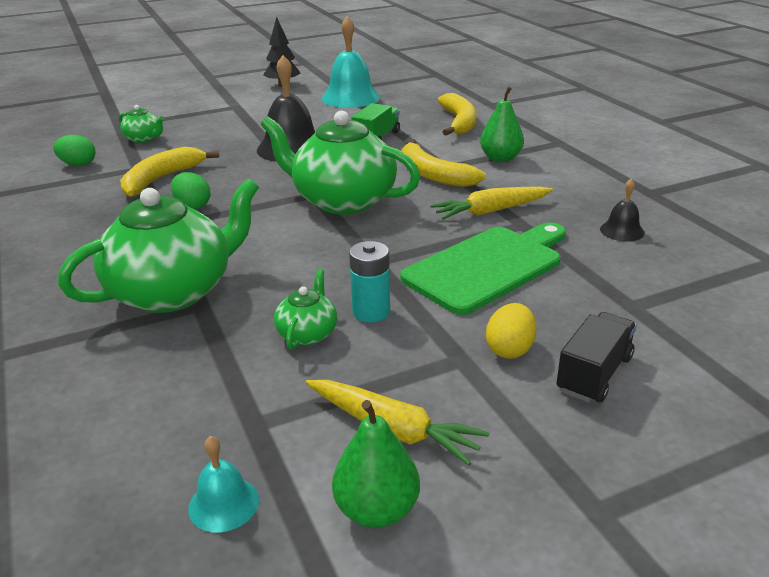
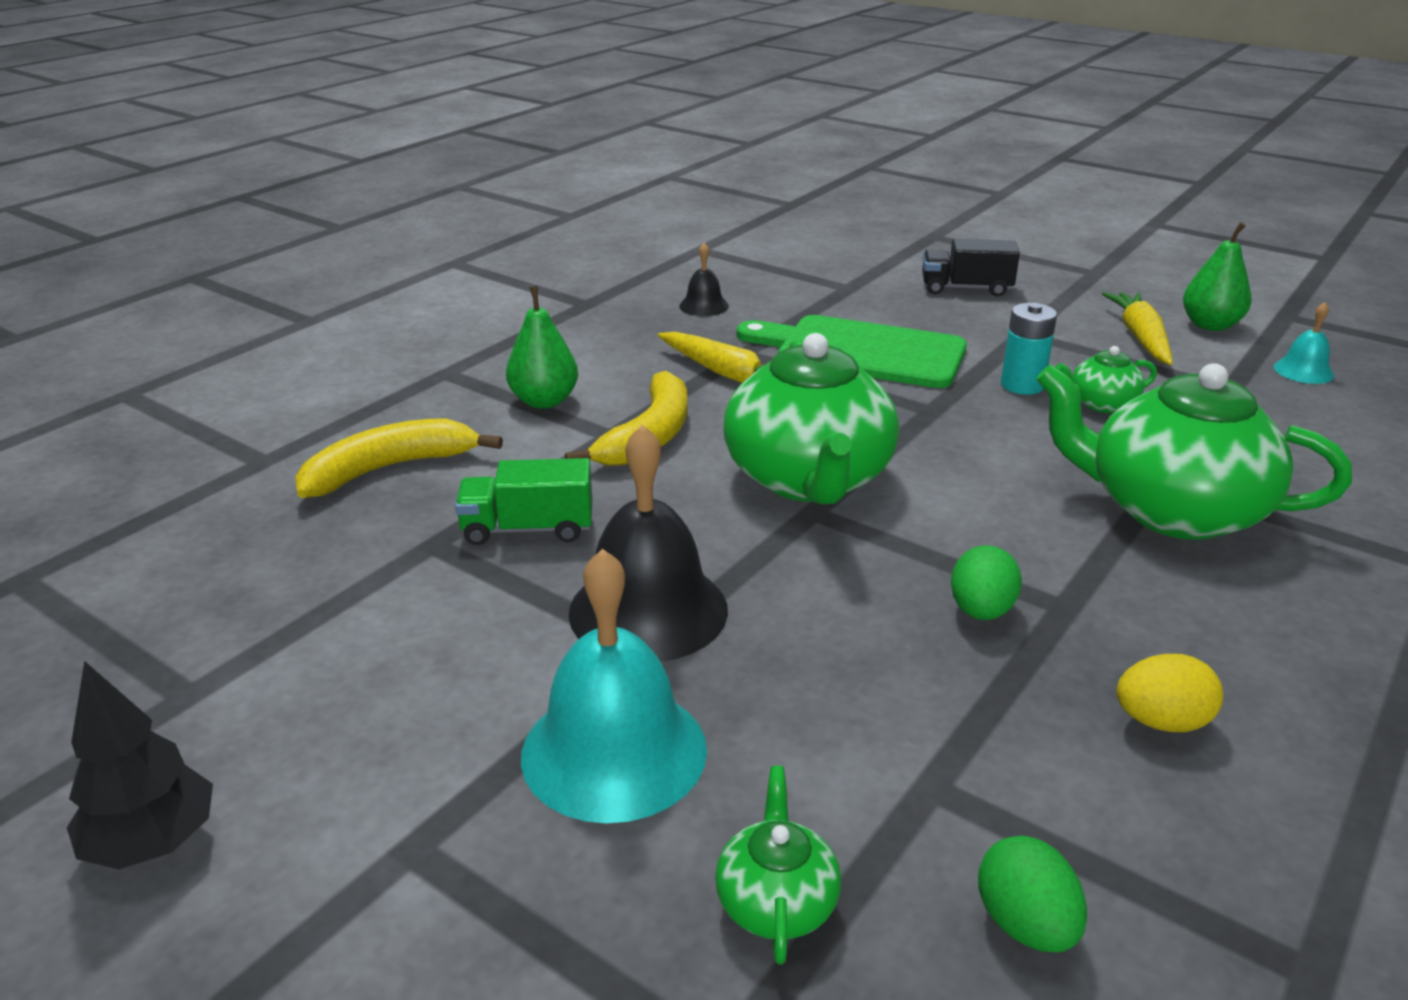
camera: 120 degrees left, 0 degrees up
(162, 179) = (937, 712): yellow banana -> none
(350, 97) = (260, 653): turquoise bell -> turquoise bell (614, 751)
(510, 349) = (982, 319): yellow egg -> yellow egg (1161, 722)

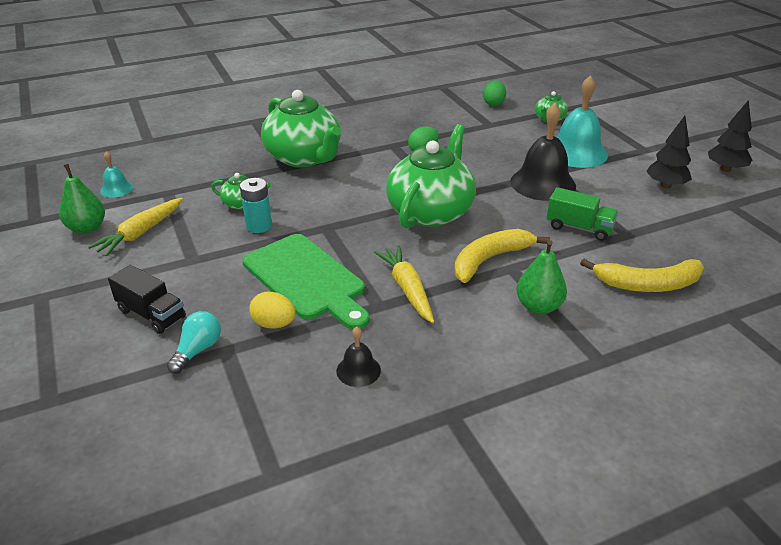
camera: 150 degrees left, 5 degrees up
(349, 705) = (665, 185): none -> black tree
(874, 281) = (197, 350): none -> turquoise light bulb
(1161, 722) = (409, 118): yellow egg -> yellow egg (274, 324)

